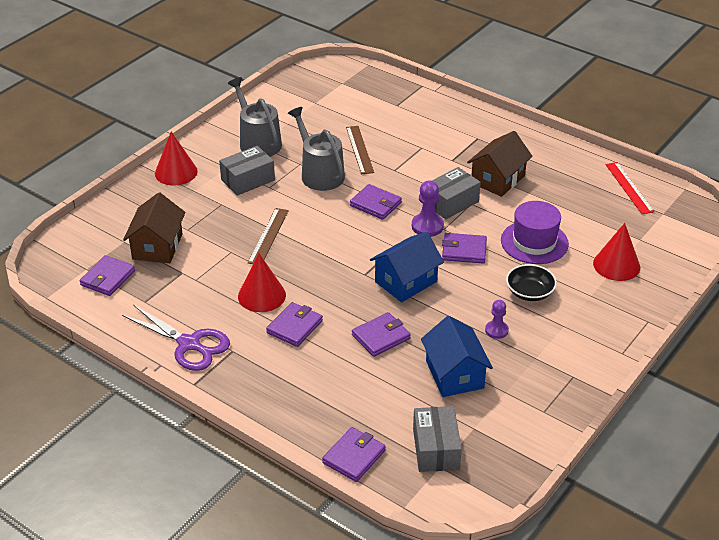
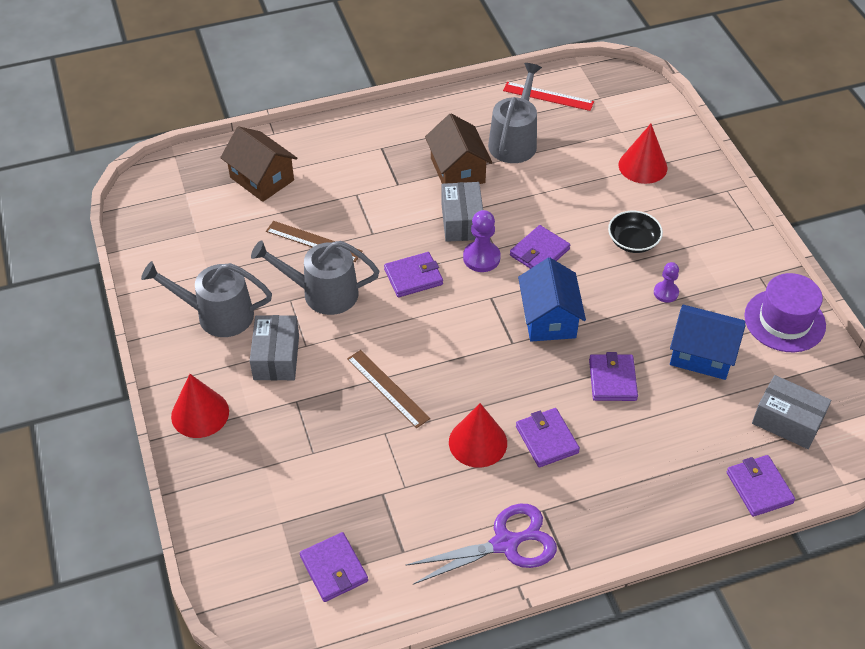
camera: 55 degrees left, 10 degrees up
(157, 246) = (318, 495): brown house -> brown house (262, 179)
(534, 242) = (568, 199): purple hat -> purple hat (784, 321)
(560, 192) = (514, 141): none -> grey watering can

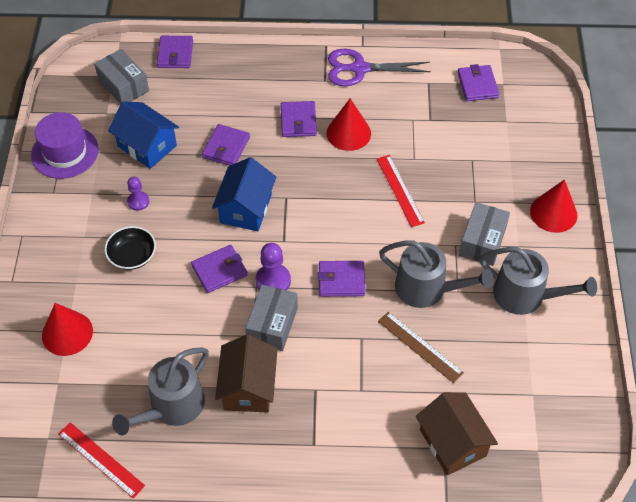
camera: 160 degrees left, 5 degrees up
(388, 388) = (400, 190): brown ruler -> red ruler

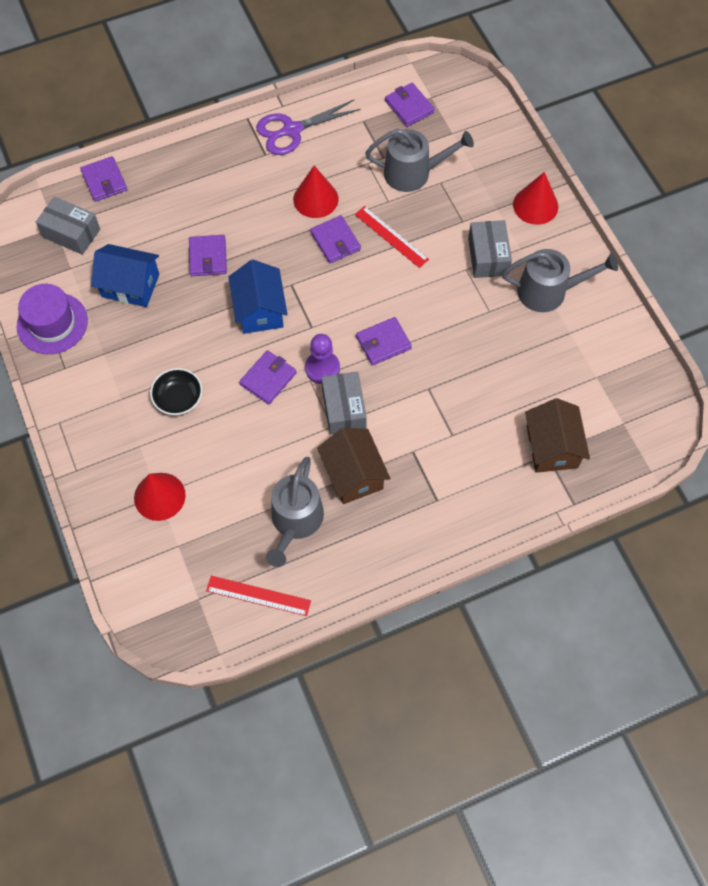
camera: 25 degrees left, 10 degrees up
(138, 201) = (154, 344): purple pawn -> none
(298, 121) = (262, 205): purple wallet -> purple wallet (335, 241)
(420, 347) = (482, 375): brown ruler -> none
(426, 289) = (461, 320): grey watering can -> grey watering can (413, 173)
(453, 442) = (552, 447): brown house -> brown house turned 45 degrees clockwise

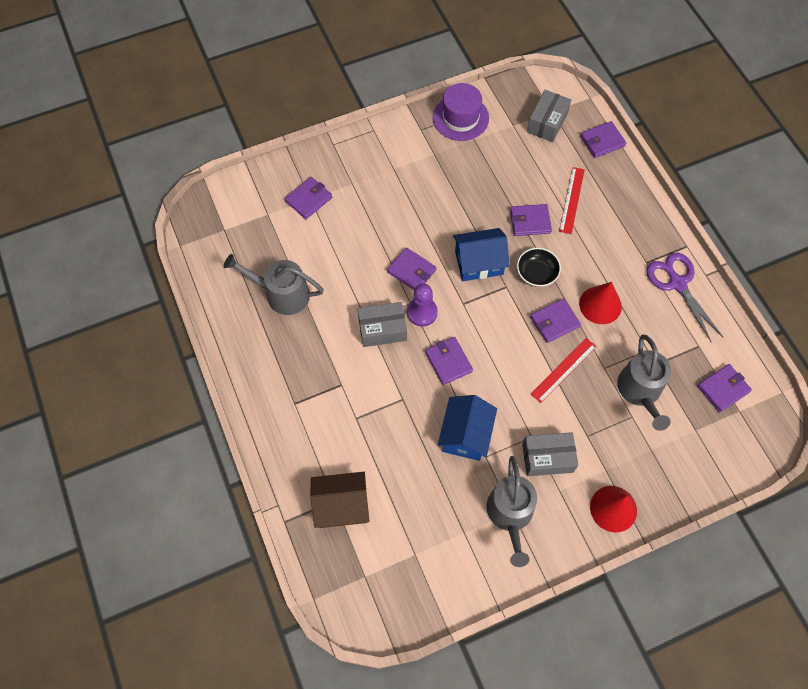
camera: 90 degrees right, 0 degrees up
(130, 285) = (498, 167): blue house -> blue house (466, 435)
(159, 496) = (309, 199): red cone -> purple wallet
(178, 398) = (393, 207): black bowl -> black bowl (536, 273)
(258, 595) = (222, 270): red ruler -> red ruler (572, 200)
(353, 474) = (321, 337): brown house -> none

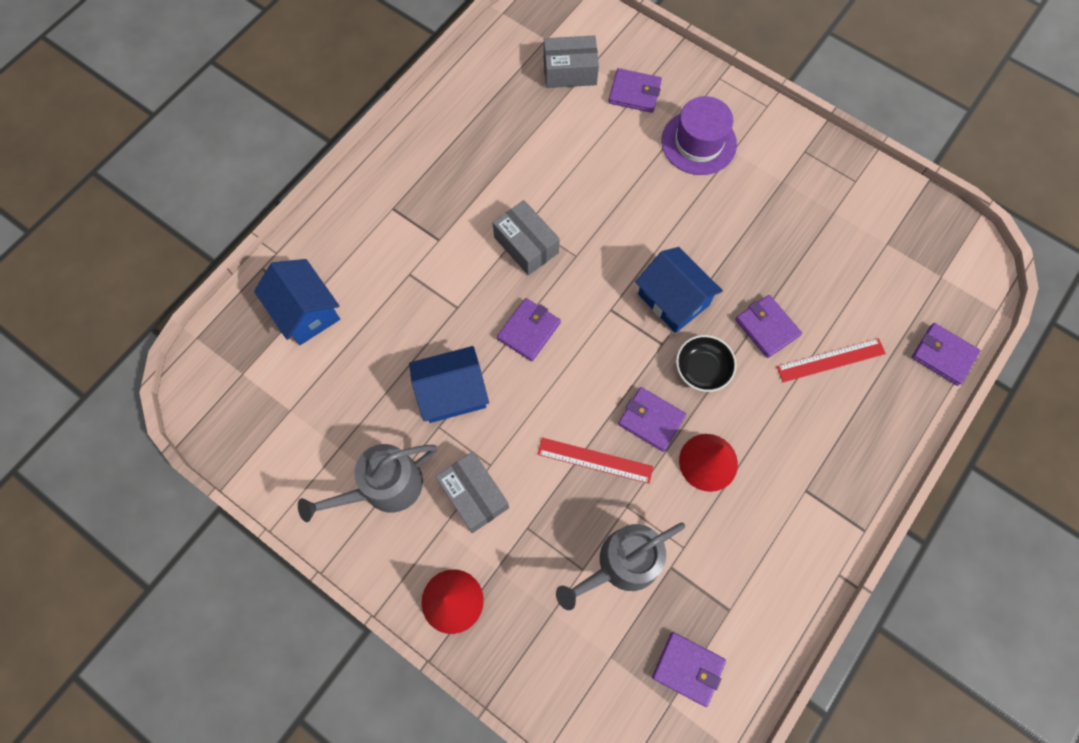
camera: 60 degrees right, 5 degrees up
(282, 294) = (507, 130): grey watering can -> none
(341, 505) = (306, 311): brown house -> blue house
(411, 271) = (616, 236): purple wallet -> none
(422, 312) = (572, 273): purple pawn -> none
(460, 118) = (852, 183): purple hat -> purple hat (698, 142)
(547, 123) = (920, 279): grey box -> grey box (570, 71)
(677, 283) = (801, 543): purple scissors -> none

